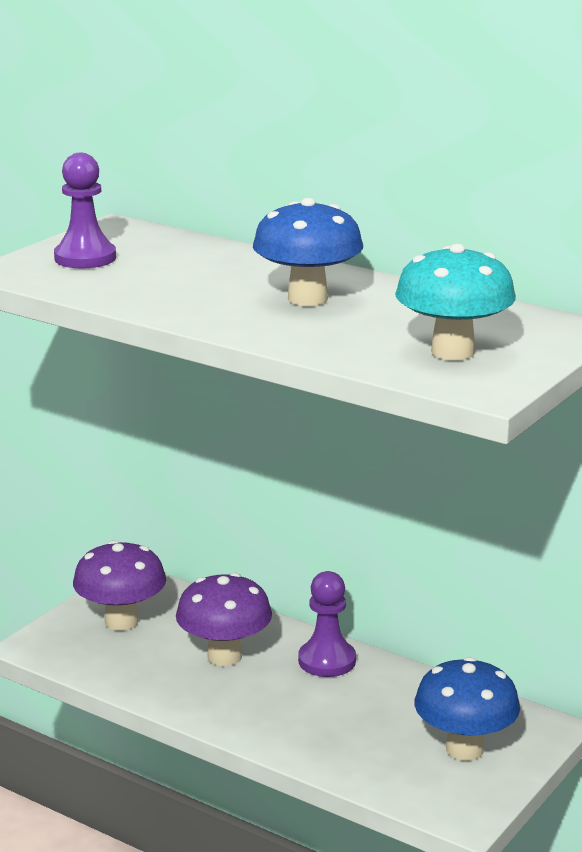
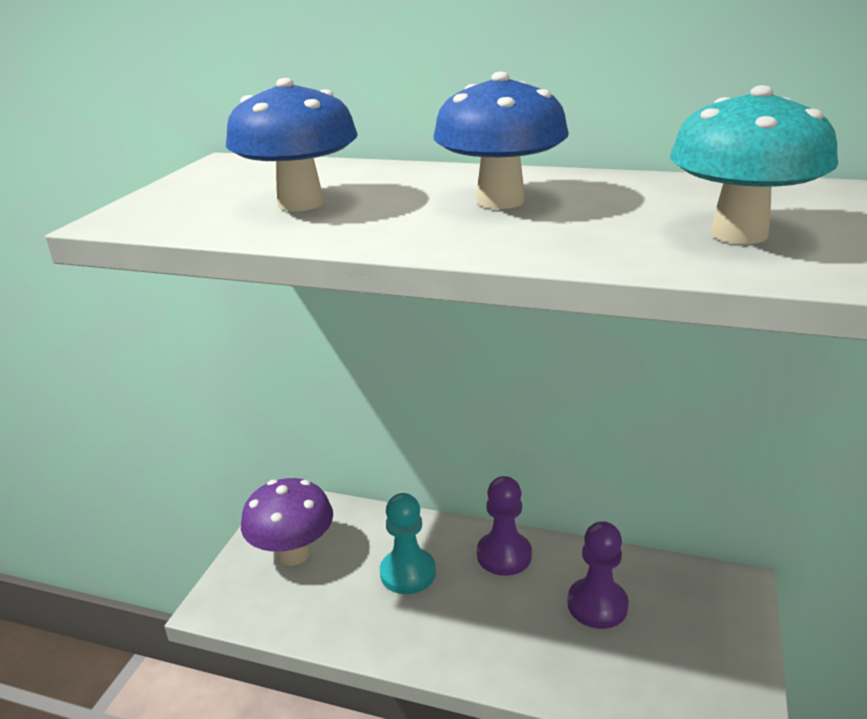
camera: 15 degrees left, 5 degrees up
(85, 258) = (209, 194): purple pawn -> purple pawn (597, 605)
(224, 656) = (408, 573): purple mushroom -> turquoise pawn
(464, 749) = (686, 633): blue mushroom -> blue mushroom (300, 203)

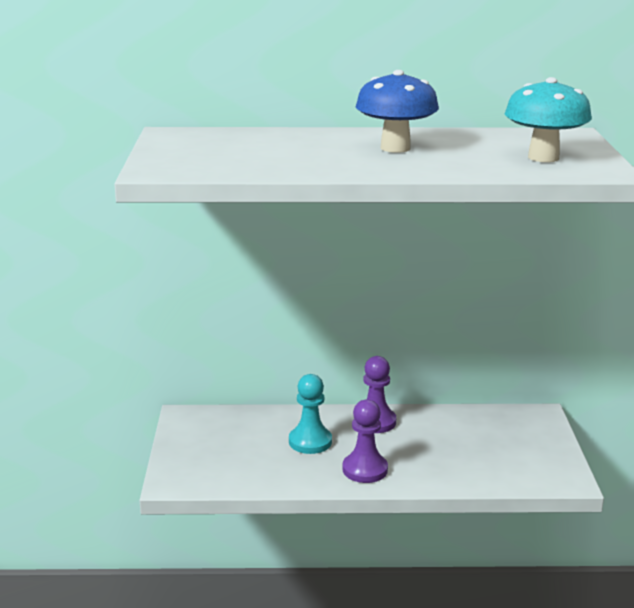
camera: 20 degrees left, 5 degrees down
(293, 554) = (213, 444): purple mushroom -> none
(300, 203) = (267, 155): blue mushroom -> none
(597, 605) = (453, 438): purple pawn -> purple pawn (365, 470)

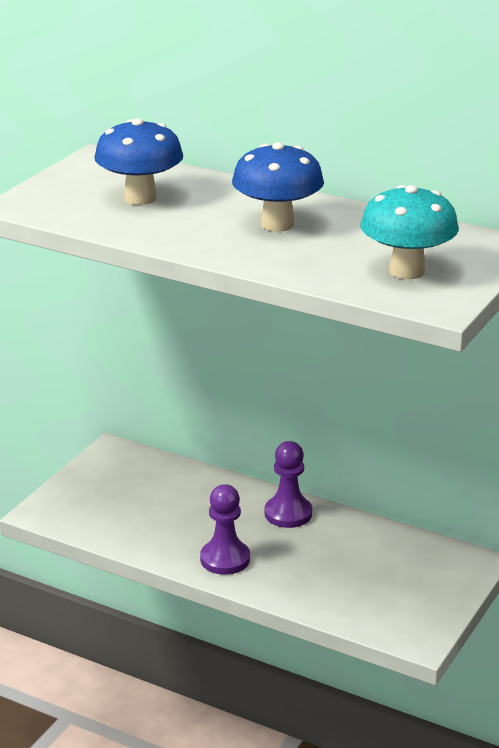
camera: 30 degrees right, 5 degrees up
(254, 150) = (140, 198): none -> blue mushroom
(310, 442) = (202, 514): turquoise pawn -> none

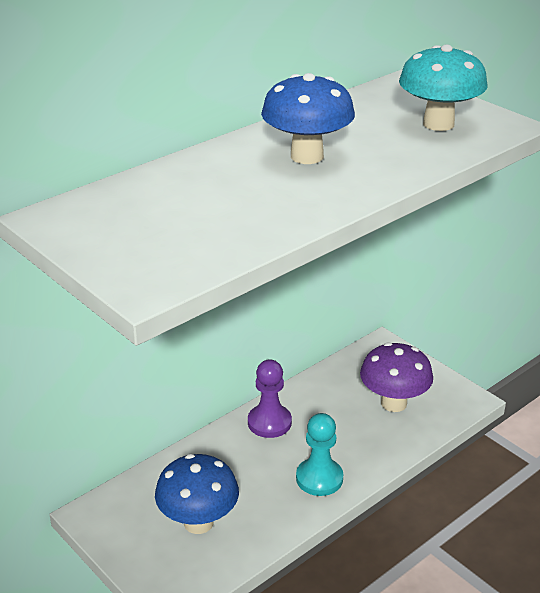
camera: 70 degrees left, 5 degrees up
(140, 198) = (189, 211): blue mushroom -> blue mushroom (198, 522)
(225, 559) = (319, 478): purple pawn -> turquoise pawn
(374, 586) = (393, 403): none -> purple mushroom

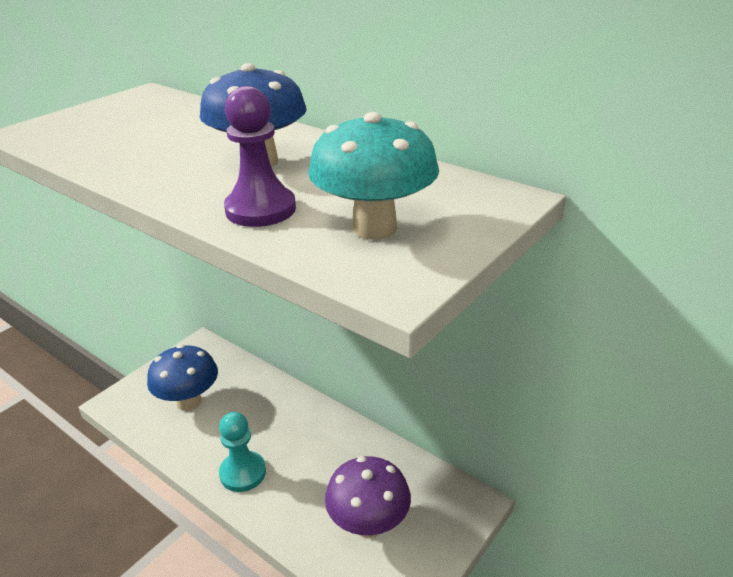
camera: 80 degrees right, 0 degrees up
(269, 422) = (317, 425): purple pawn -> purple pawn (260, 209)

